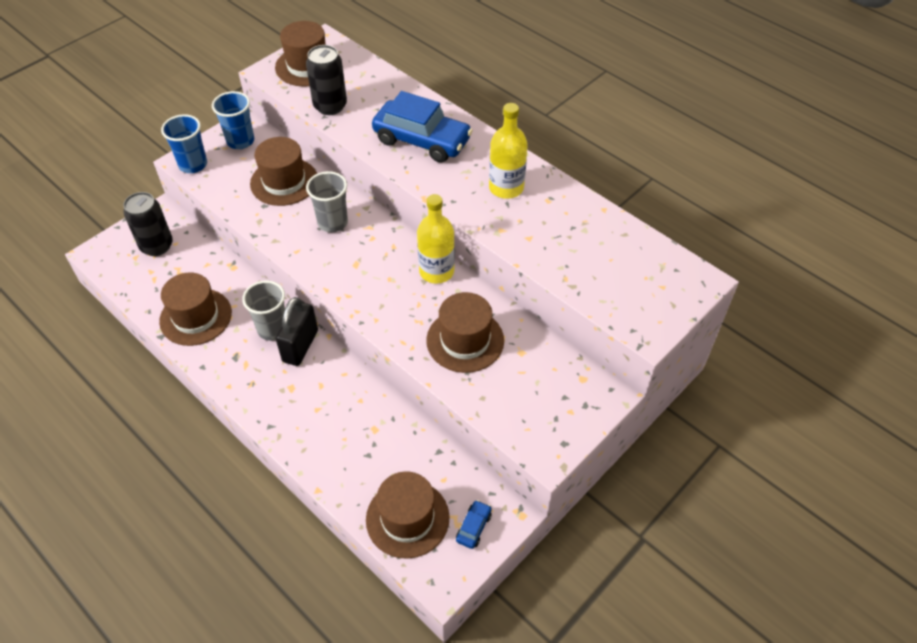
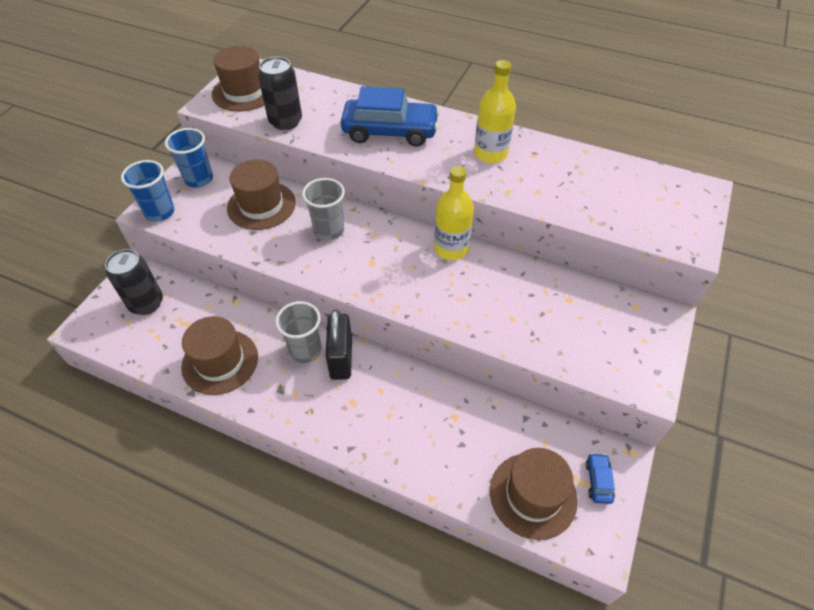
camera: 20 degrees left, 0 degrees up
(465, 340) = (513, 304): brown hat -> none

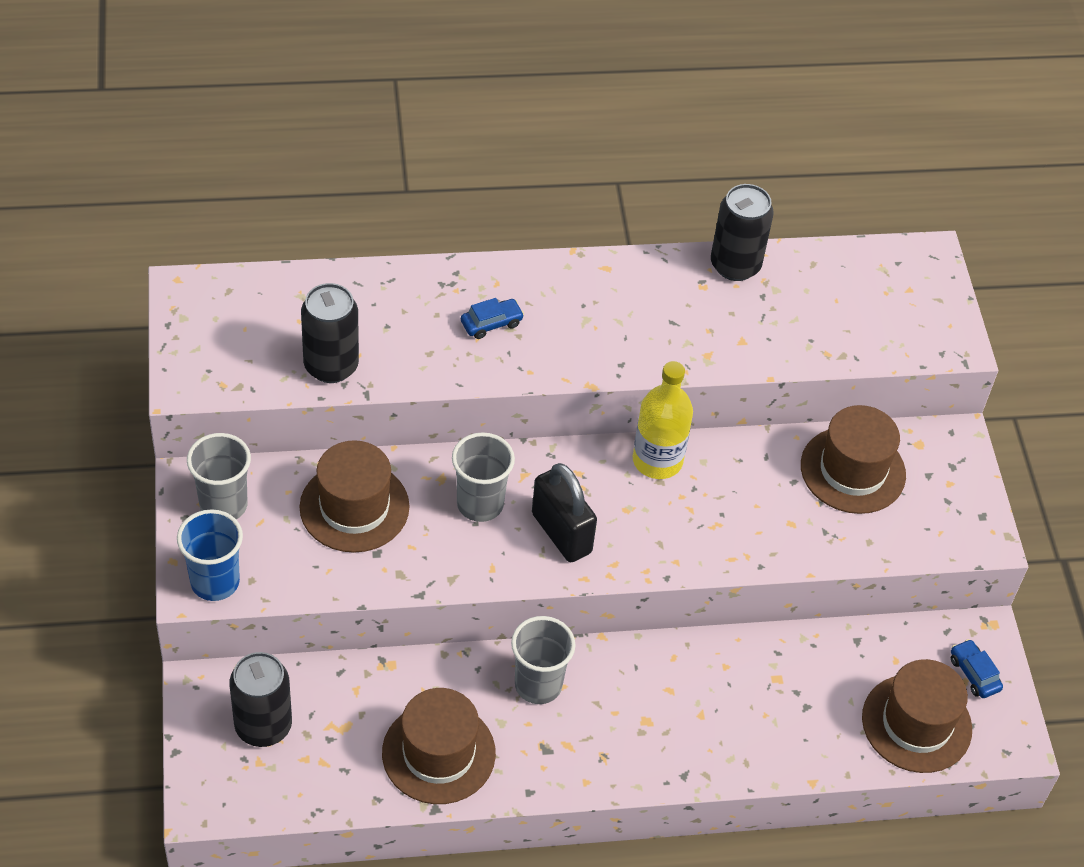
camera: 35 degrees left, 0 degrees up
(199, 179) = (223, 505): blue cup -> grey cup
(244, 92) = (222, 338): brown hat -> brown hat (853, 470)
(341, 358) = (591, 673): black padlock -> black padlock (561, 533)
(390, 131) = (491, 323): blue car -> blue car, size x0.42
(490, 154) = (648, 306): yellow bottle -> none
(562, 151) = (735, 265): none -> black can

